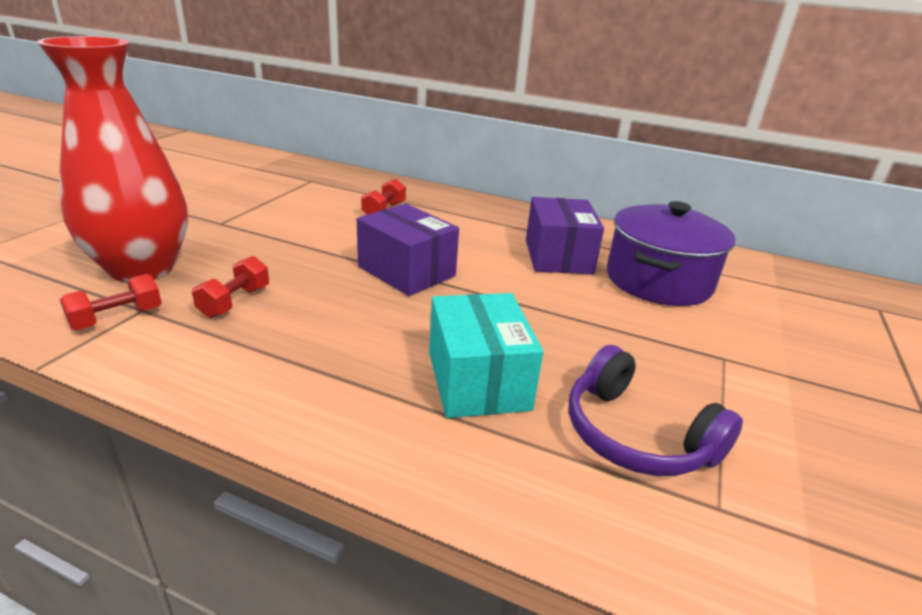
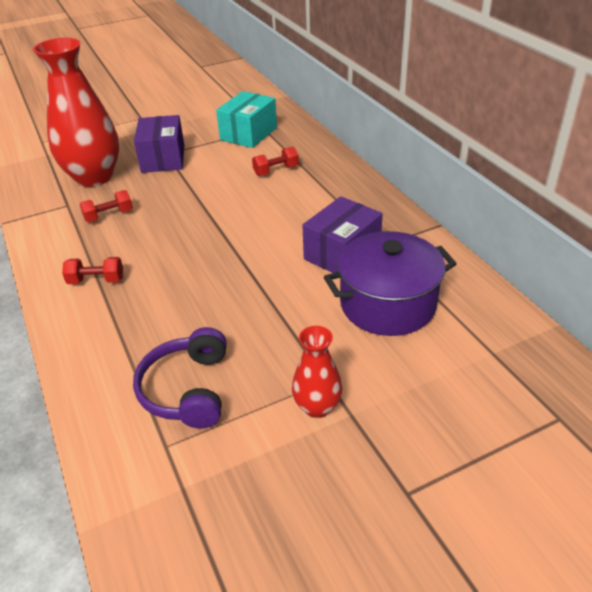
camera: 45 degrees right, 10 degrees up
(117, 318) = (53, 207): red dumbbell -> red dumbbell (96, 280)
(406, 271) = (221, 227): purple box -> purple box (163, 158)
(477, 380) = (157, 316): turquoise box -> turquoise box (248, 134)
(758, 383) = (317, 407): none -> red vase

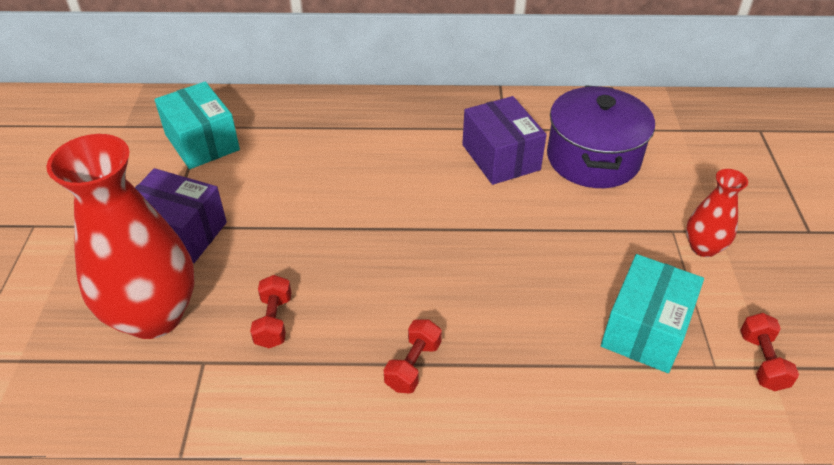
camera: 65 degrees left, 5 degrees up
(187, 389) = (645, 329): purple headphones -> turquoise box
(276, 170) = (309, 148): red dumbbell -> red dumbbell (762, 361)

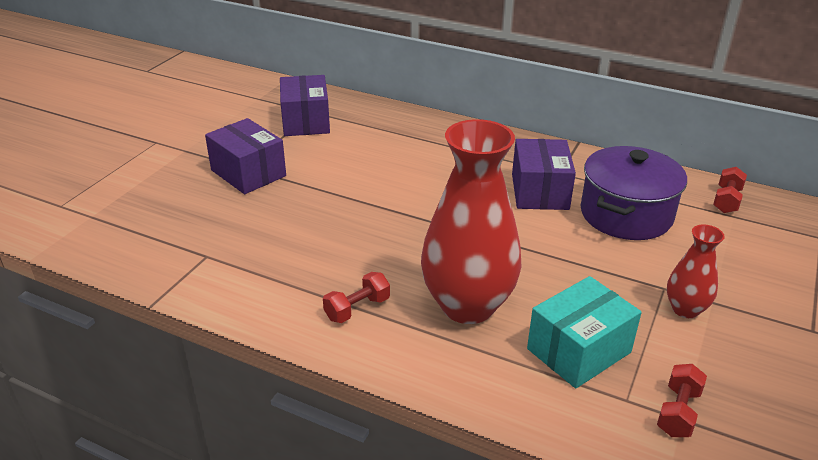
camera: 25 degrees right, 10 degrees down
(154, 315) = (194, 218): red vase -> red vase (467, 305)
(202, 142) = (305, 121): turquoise box -> purple box
(274, 321) = (274, 247): red dumbbell -> red dumbbell (726, 200)

